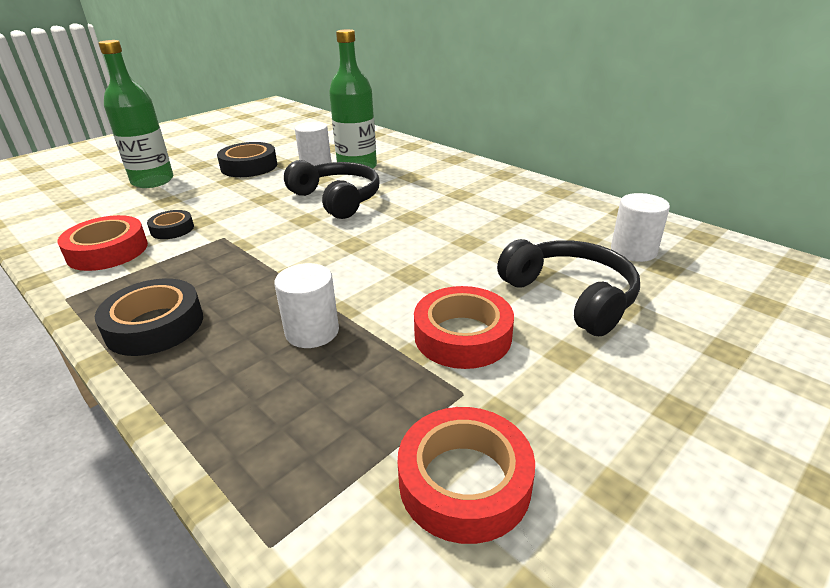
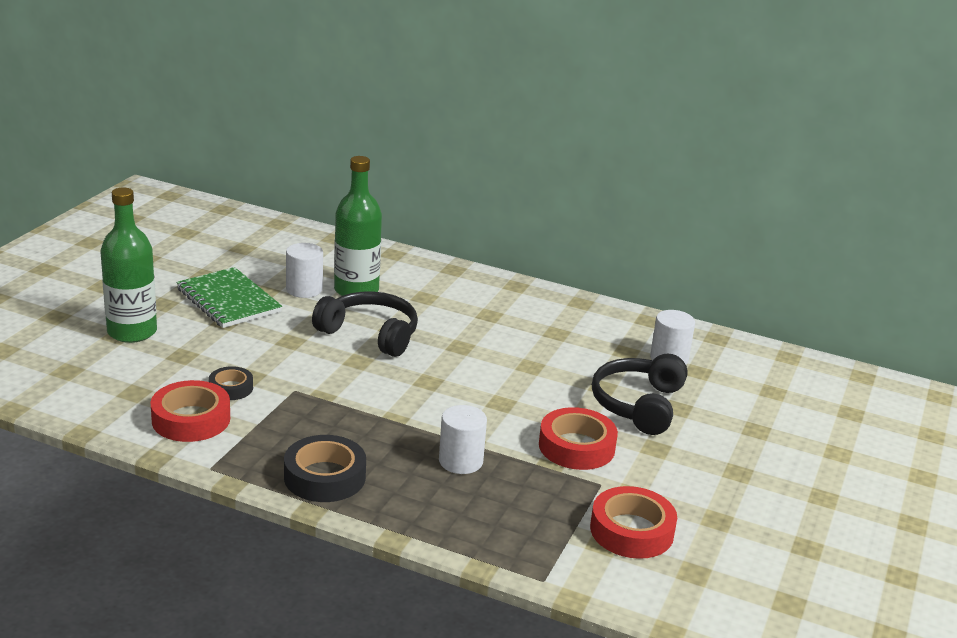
camera: 25 degrees left, 5 degrees down
(249, 166) = (228, 300): black tape -> green notebook
(571, 296) = (638, 405): black headphones -> black headphones turned 105 degrees counterclockwise

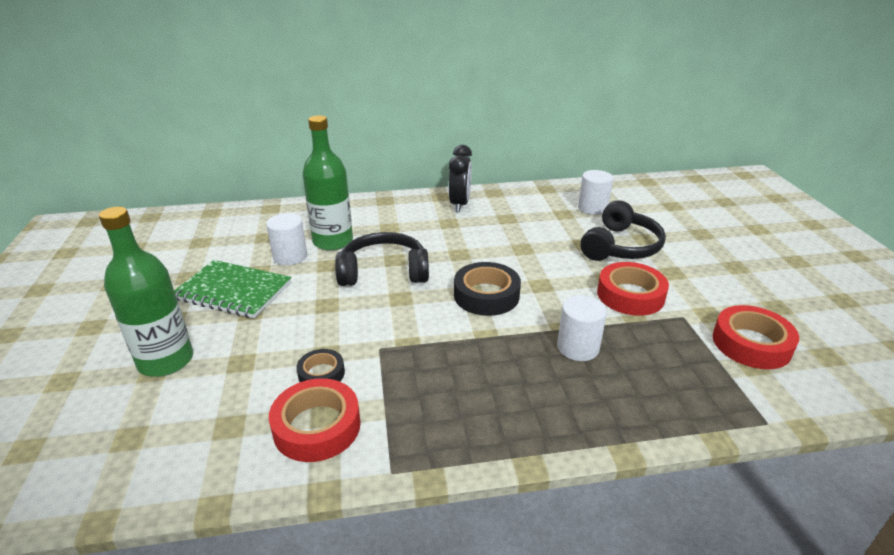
camera: 30 degrees left, 5 degrees up
(324, 477) = (500, 421): black tape -> black tape (486, 295)
(525, 301) = (460, 204): none -> black clock
(638, 405) = (620, 246): black headphones -> black headphones turned 135 degrees counterclockwise

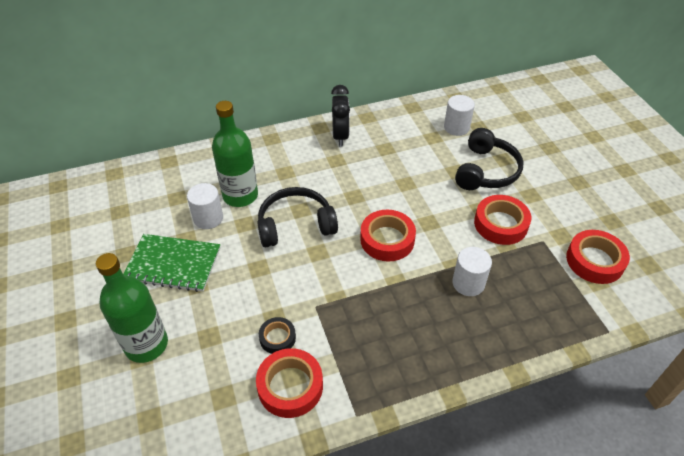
camera: 10 degrees left, 15 degrees up
(486, 295) = (387, 240): black tape -> red tape

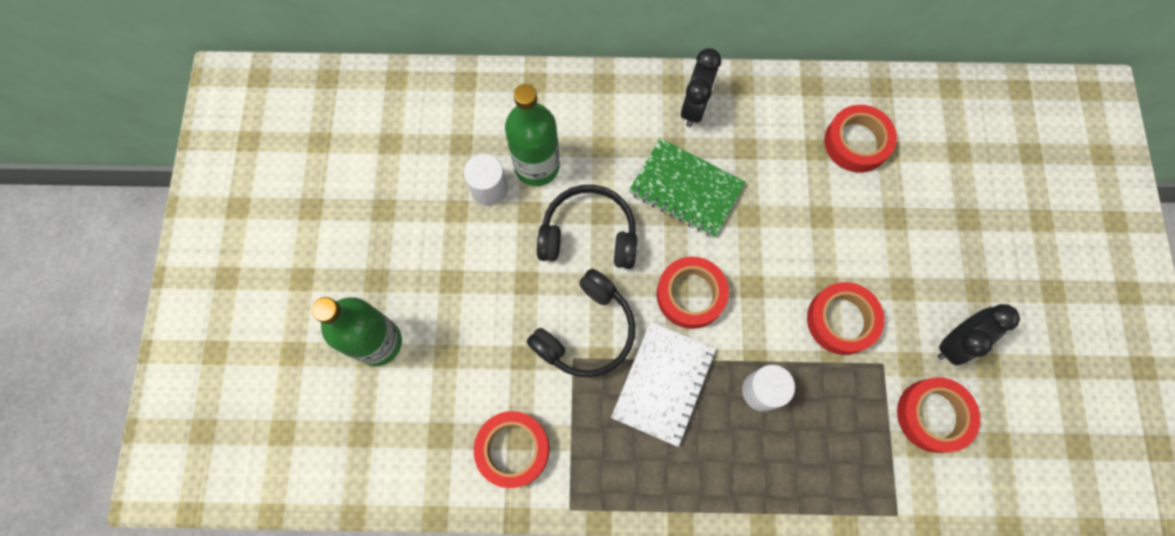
camera: 20 degrees right, 25 degrees up
(173, 264) = (432, 244): green notebook -> green notebook (686, 189)
(277, 338) = (518, 385): black tape -> none
(393, 301) = (663, 383): none -> white notebook
(456, 127) = (856, 142): white cylinder -> red tape
(486, 171) = (862, 230): black headphones -> black headphones (586, 332)
(582, 214) = (955, 342): none -> black clock

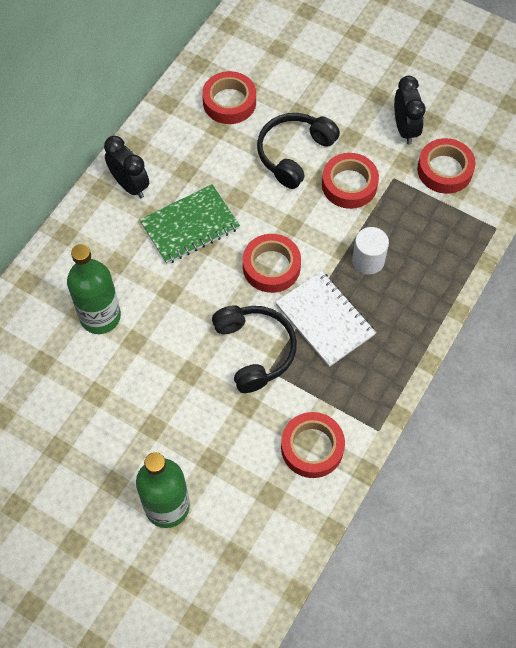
camera: 60 degrees left, 10 degrees down
(489, 189) = (95, 360): white cylinder -> none
(588, 234) = (180, 309): black headphones -> black headphones (294, 153)

